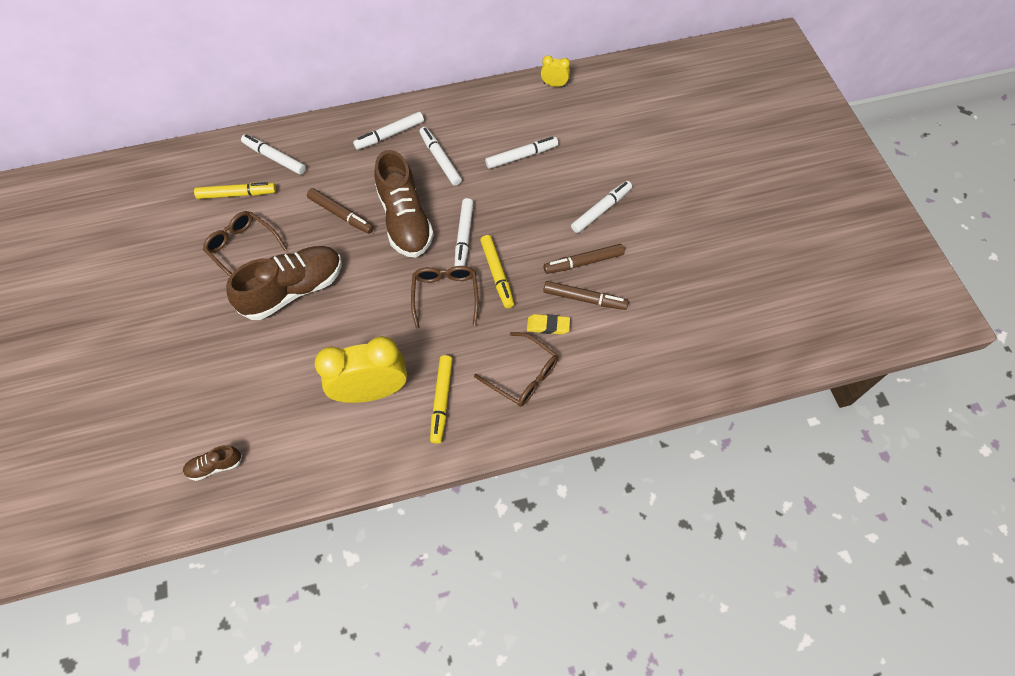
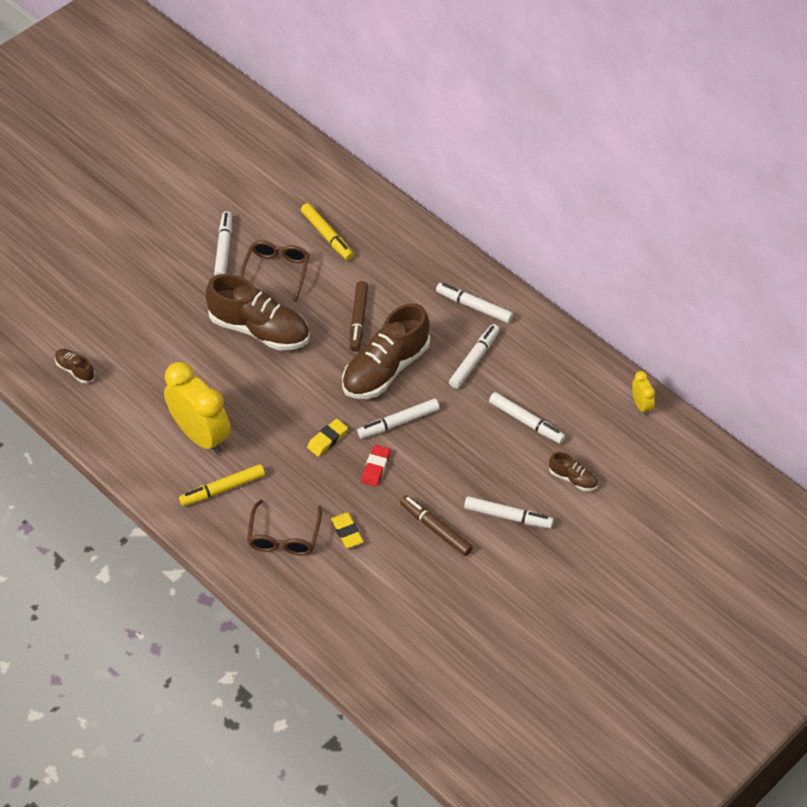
camera: 60 degrees right, 10 degrees down
(274, 158) = (384, 238): white marker -> white marker (224, 248)
(445, 295) = (327, 440): brown glasses -> yellow eraser
(497, 274) = (376, 467): yellow marker -> red eraser
(584, 299) = (395, 548): brown marker -> none
(592, 154) = (573, 479): none -> brown shoe

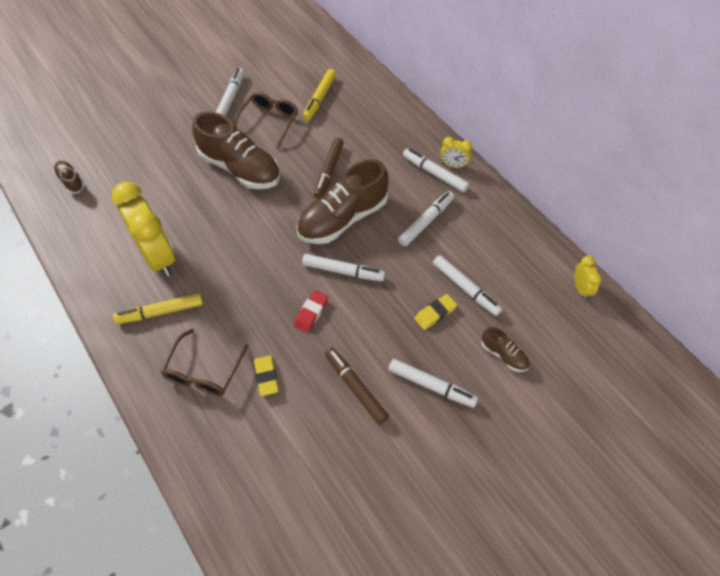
camera: 10 degrees right, 5 degrees up
(327, 235) = (320, 98): yellow marker -> yellow marker turned 45 degrees clockwise
(327, 440) = (272, 278): yellow eraser -> yellow eraser (435, 313)
(398, 423) = (343, 271): white marker -> white marker turned 150 degrees counterclockwise
(493, 294) = (453, 165): none -> yellow clock

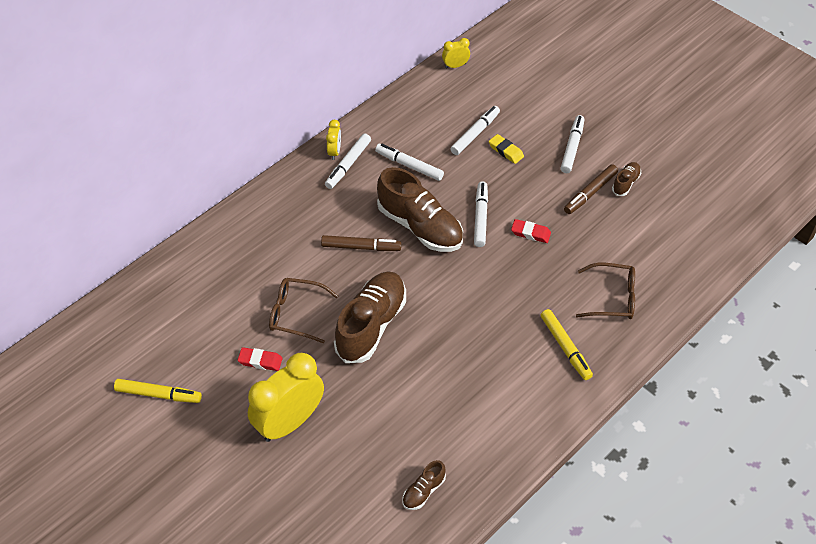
camera: 100 degrees left, 5 degrees down
(158, 256) = (504, 369): yellow clock -> yellow clock (289, 422)
(231, 98) = (260, 361): white marker -> red eraser
(266, 377) = (601, 252): yellow eraser -> none
(320, 98) = (251, 273): yellow marker -> yellow marker (158, 394)
(504, 355) = (531, 108): brown shoe -> brown shoe (625, 183)

